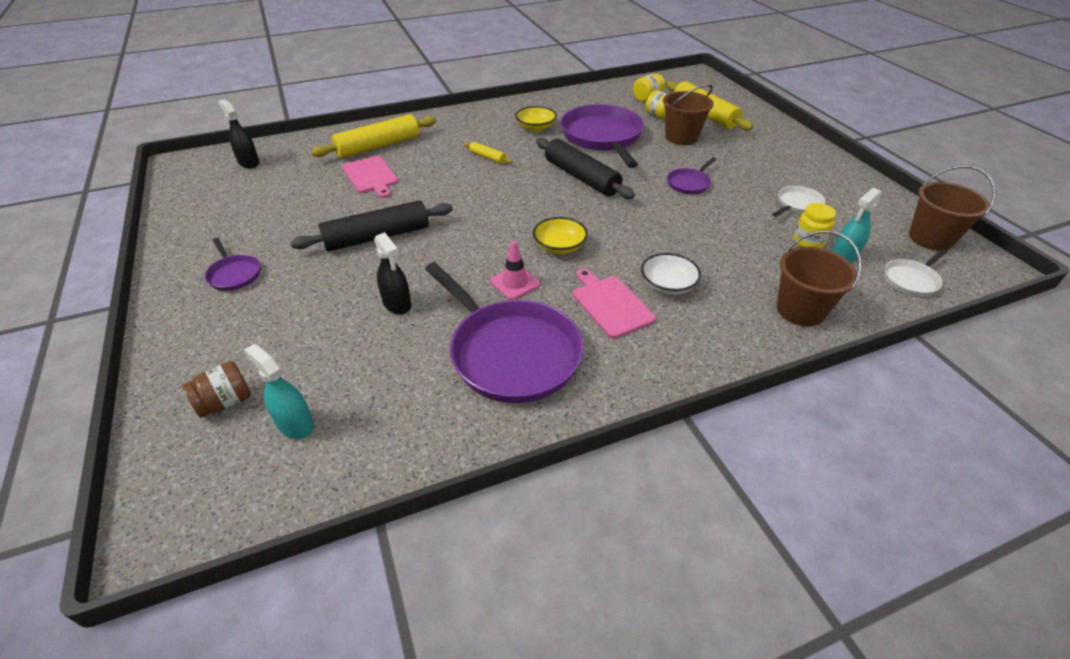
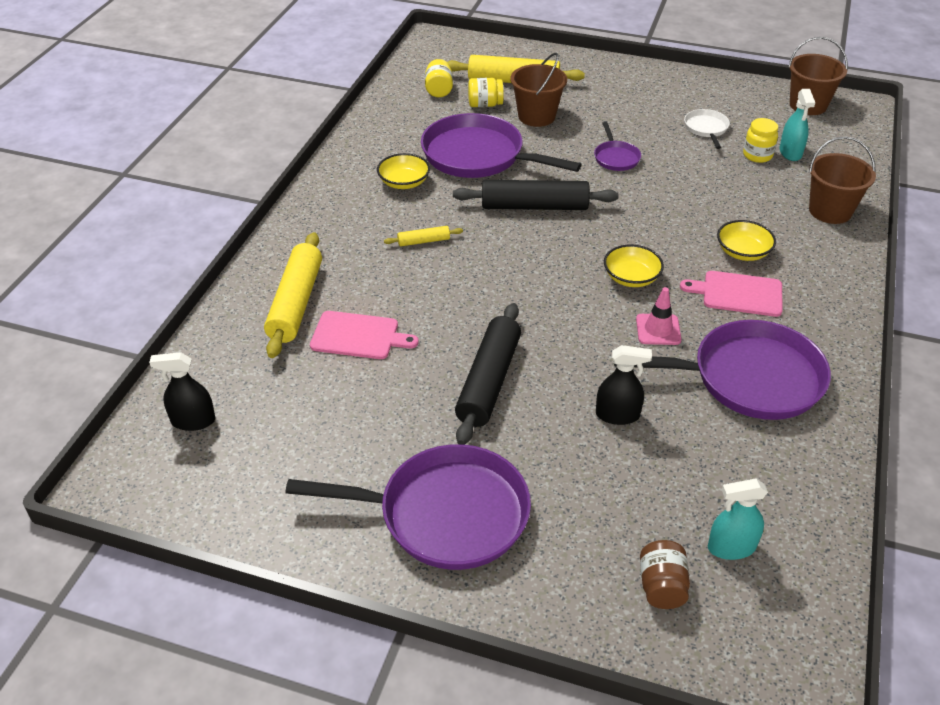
camera: 50 degrees left, 0 degrees up
(234, 274) = (445, 514): purple pan -> purple pan, size x2.18
(667, 285) = (743, 252): white bowl -> yellow bowl
(911, 280) = (843, 145): white pan -> none

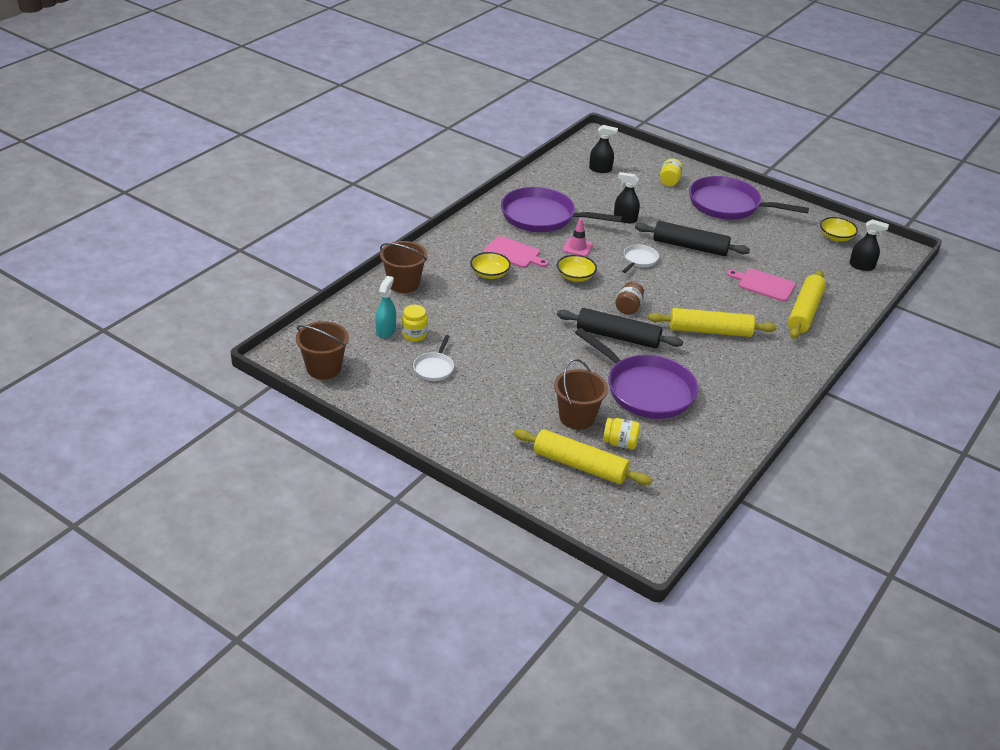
camera: 165 degrees left, 5 degrees down
(404, 182) = (715, 380): yellow bowl -> yellow bowl (836, 237)
(423, 241) = (710, 331): yellow rolling pin -> yellow rolling pin, size x2.13
(439, 90) = (660, 473): yellow jar -> yellow jar (669, 181)
(488, 381) = (690, 247): black rolling pin -> black rolling pin turned 75 degrees clockwise
(557, 331) = (639, 260): none -> white pan
(616, 157) = (530, 360): purple pan -> none
(661, 586) = (639, 166): brown jar -> brown jar (628, 307)
(731, 547) = (600, 169): turquoise spray bottle -> black spray bottle

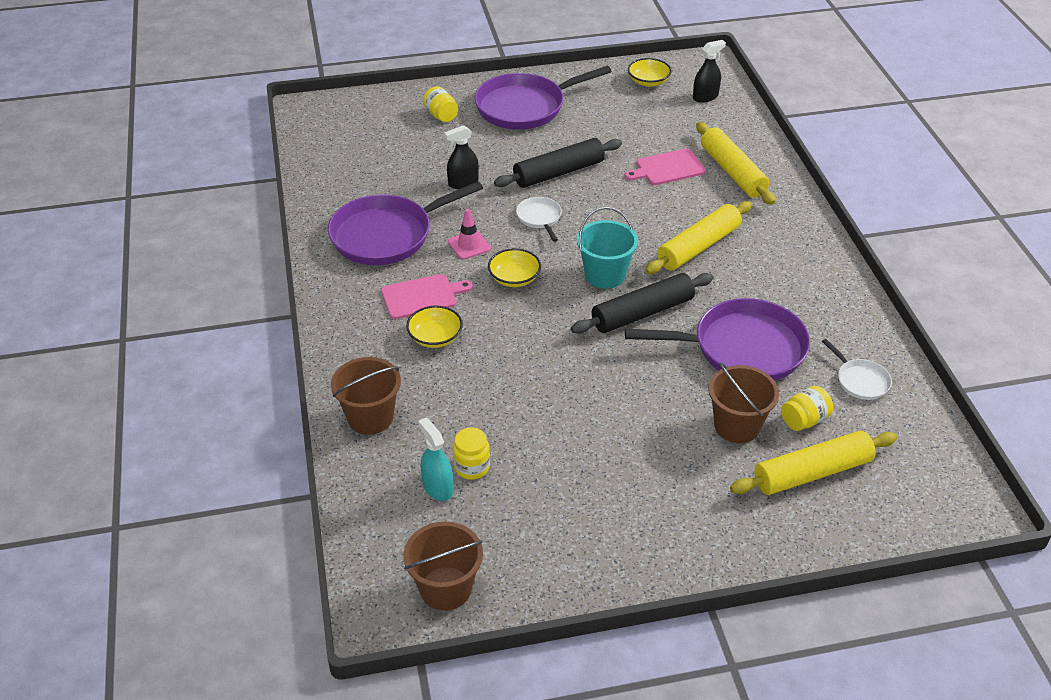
camera: 45 degrees left, 5 degrees up
(434, 368) = (547, 487): white pan -> white pan (860, 381)
(600, 169) = (361, 144): black spray bottle -> none
(628, 307) = (605, 275): brown jar -> turquoise bucket

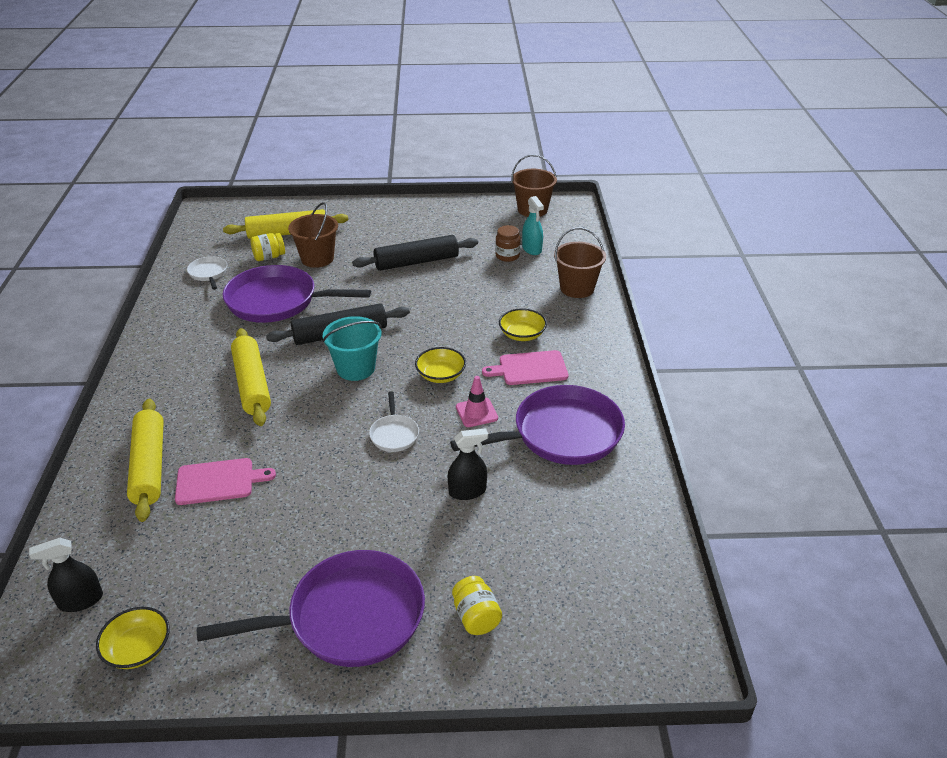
camera: 170 degrees left, 5 degrees down
(472, 467) = (507, 256): yellow jar -> brown jar
(559, 173) = (349, 491): black rolling pin -> black rolling pin (416, 262)
(698, 247) = (252, 384): yellow rolling pin -> yellow rolling pin turned 75 degrees counterclockwise

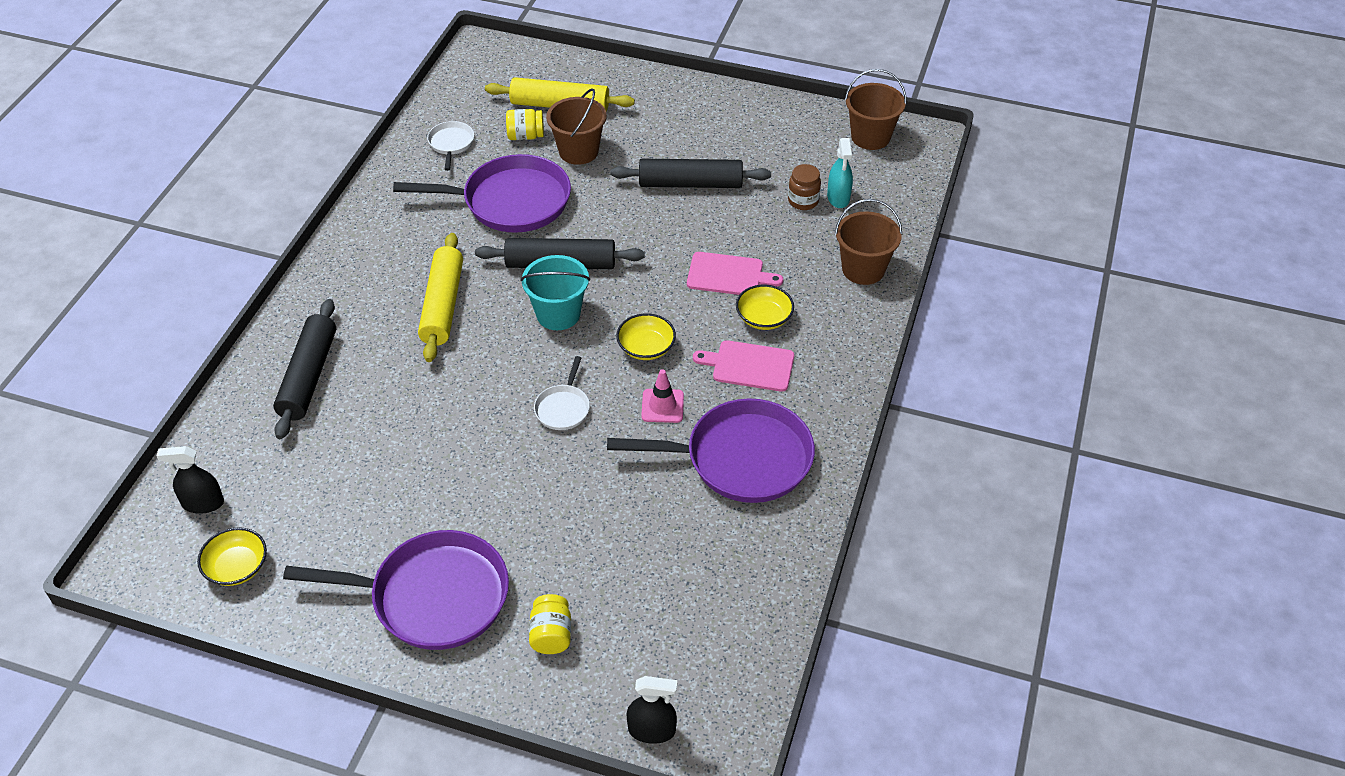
camera: 20 degrees right, 10 degrees up
(149, 466) = (309, 376): yellow rolling pin -> black rolling pin
(219, 481) = (368, 413): pink cutting board -> pink cutting board (728, 275)
(277, 301) = (510, 201): purple pan -> purple pan turned 150 degrees clockwise
(467, 491) = (607, 497): black spray bottle -> black spray bottle (652, 730)

